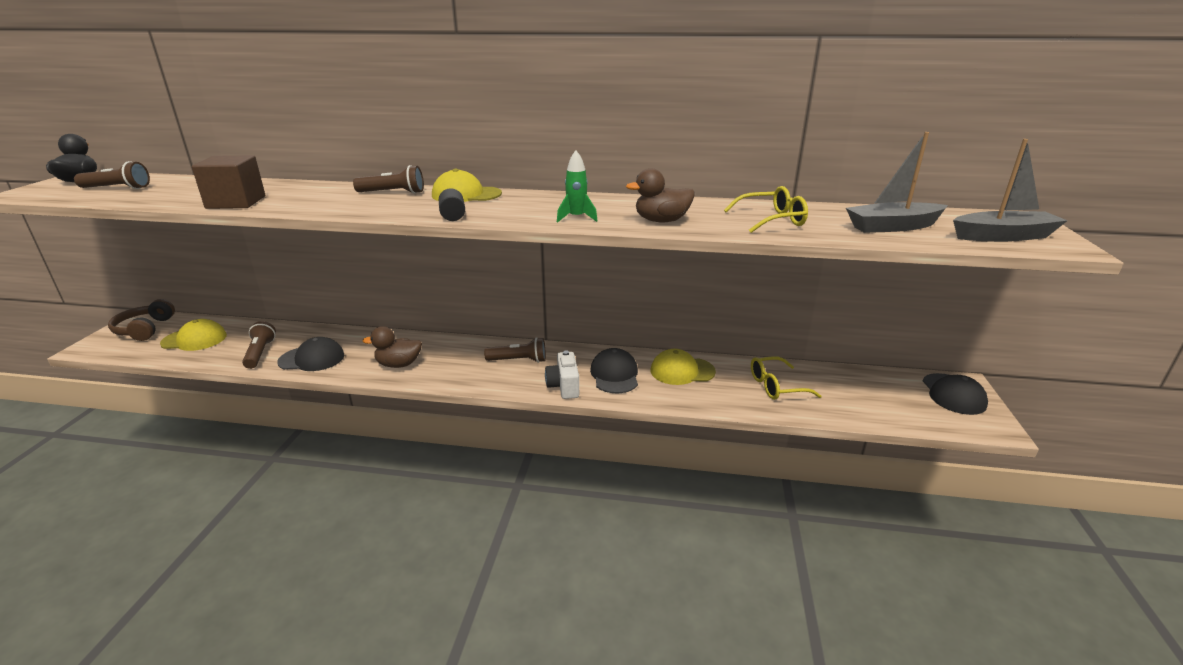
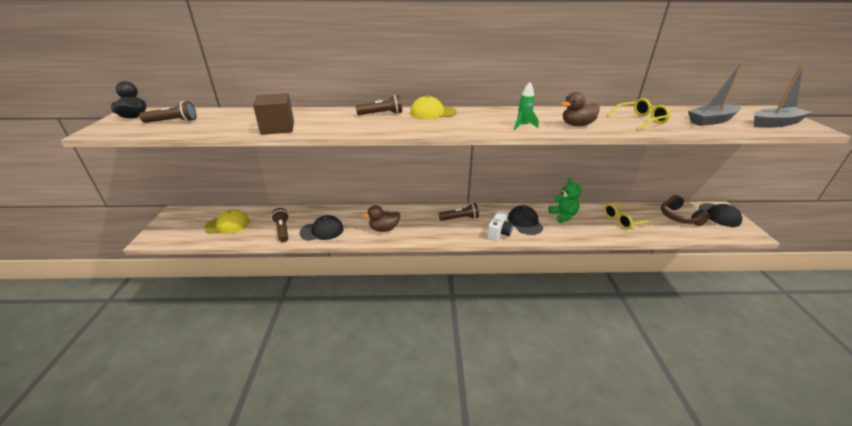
camera: 10 degrees left, 5 degrees up
(144, 329) = (184, 220): brown headphones -> brown headphones (679, 217)
(453, 216) = (442, 130): black cylinder -> none
(564, 386) = (499, 233): white camera -> white camera turned 135 degrees counterclockwise
(682, 371) = (563, 216): yellow cap -> green teddy bear

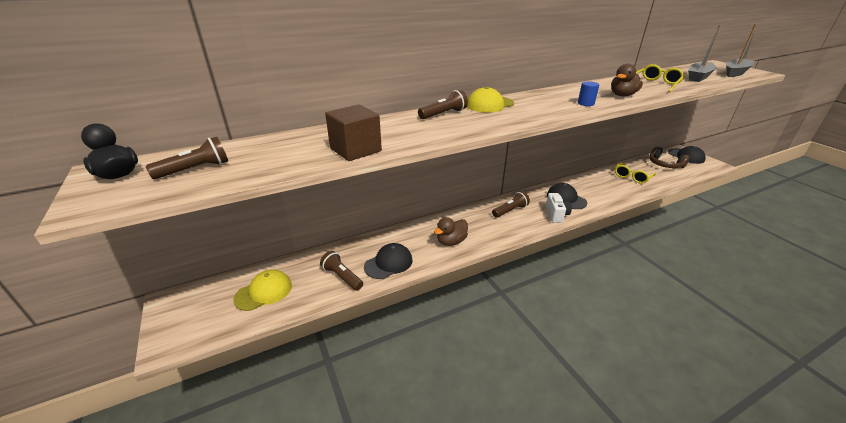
camera: 25 degrees left, 0 degrees up
(523, 126) = (585, 103): green rocket -> blue cylinder
(563, 216) = (588, 185): green teddy bear -> none

